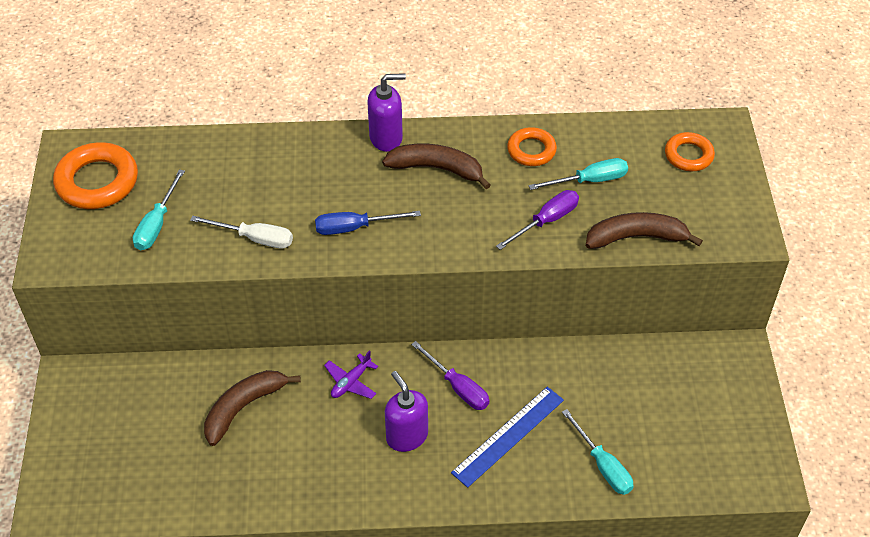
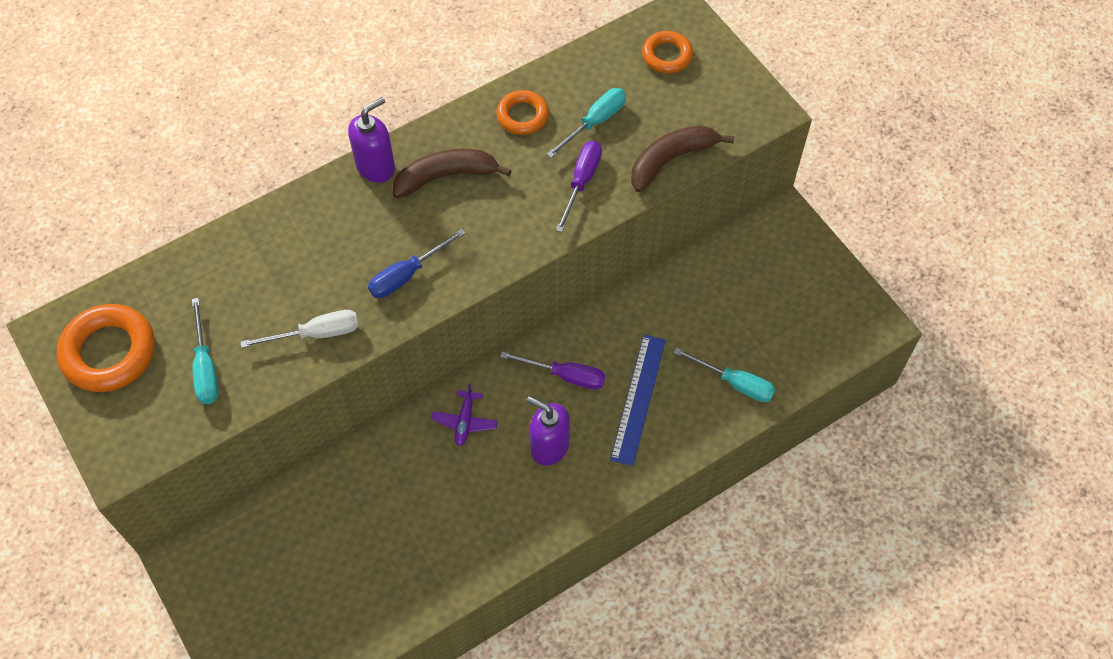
camera: 30 degrees left, 10 degrees up
(244, 407) = (380, 499): brown banana -> none

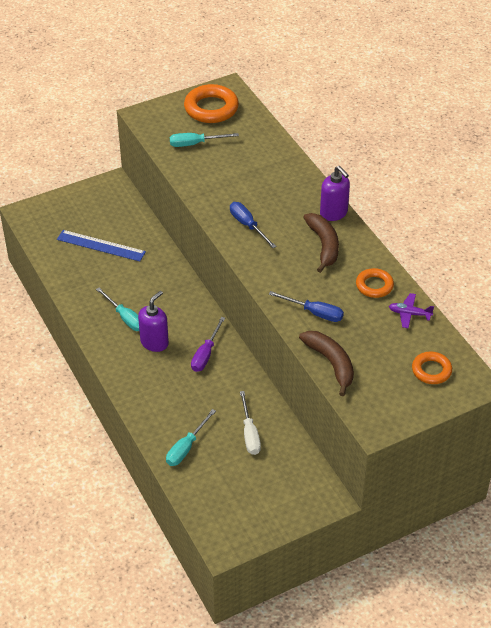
camera: 95 degrees right, 15 degrees down
(316, 334) = (210, 186): white screwdriver -> white screwdriver (249, 434)
(465, 421) = (180, 302): purple plane -> purple plane (409, 314)
(581, 182) = (314, 313): purple screwdriver -> blue screwdriver
(595, 122) = (367, 324): turquoise screwdriver -> turquoise screwdriver (125, 318)
(638, 398) = (182, 391): blue ruler -> blue ruler (101, 245)

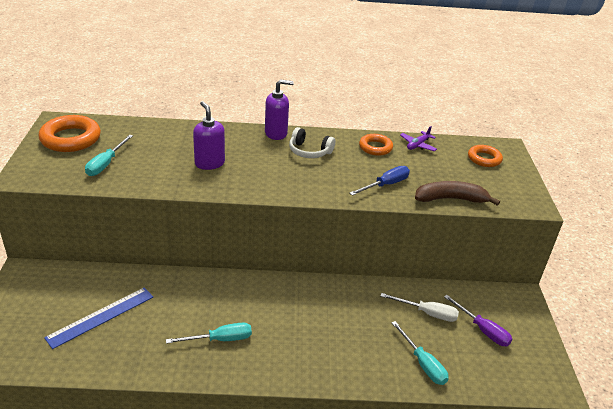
camera: 65 degrees left, 10 degrees down
(154, 342) = (271, 331): purple soap dispenser -> purple soap dispenser (209, 163)
(205, 354) = (313, 302): purple screwdriver -> purple screwdriver (482, 330)
(248, 225) = (247, 177): blue screwdriver -> none
(323, 245) = (309, 151): brown banana -> white headphones

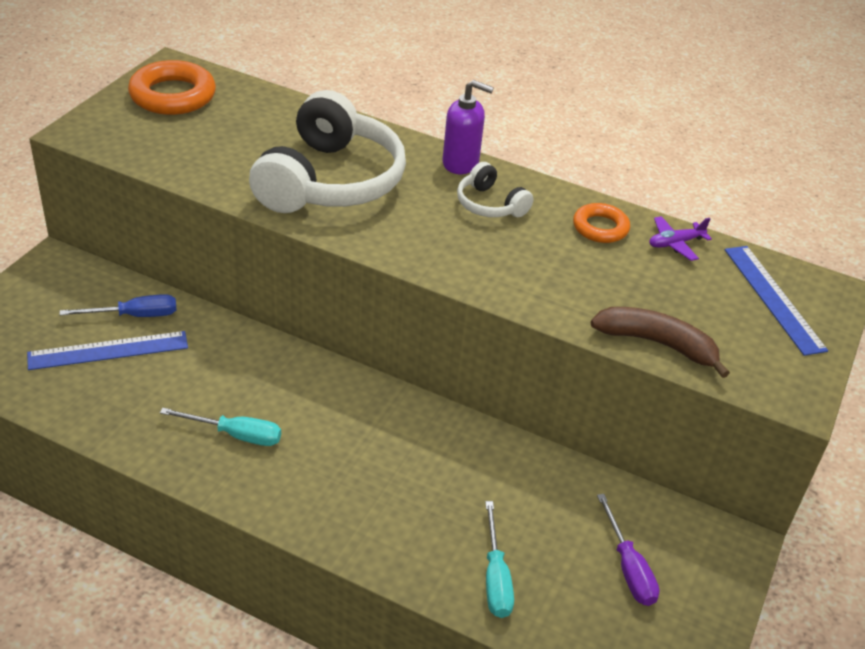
camera: 25 degrees right, 5 degrees up
(106, 164) = (192, 143): turquoise screwdriver -> none
(209, 163) = (330, 181): purple soap dispenser -> white headphones
(385, 185) = (568, 290): blue screwdriver -> blue screwdriver (134, 316)
(427, 313) = (558, 510): white screwdriver -> none
(484, 159) = (774, 298): orange ring -> blue ruler

